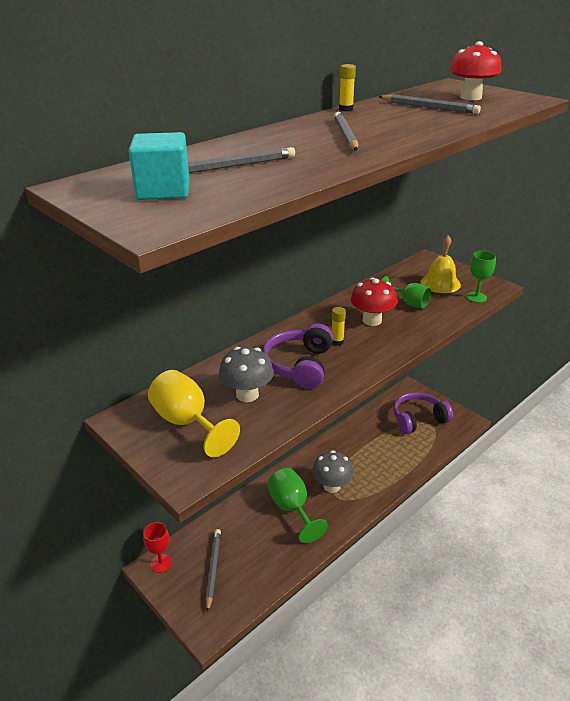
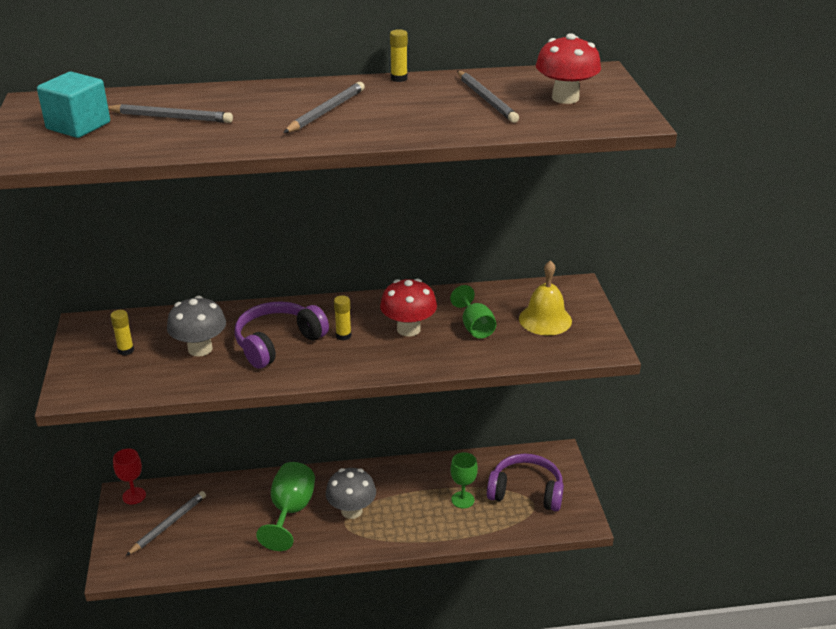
camera: 35 degrees right, 0 degrees up
(187, 423) = (126, 350): yellow goblet -> yellow glue stick
(476, 297) = (561, 351): green goblet -> green goblet (462, 500)

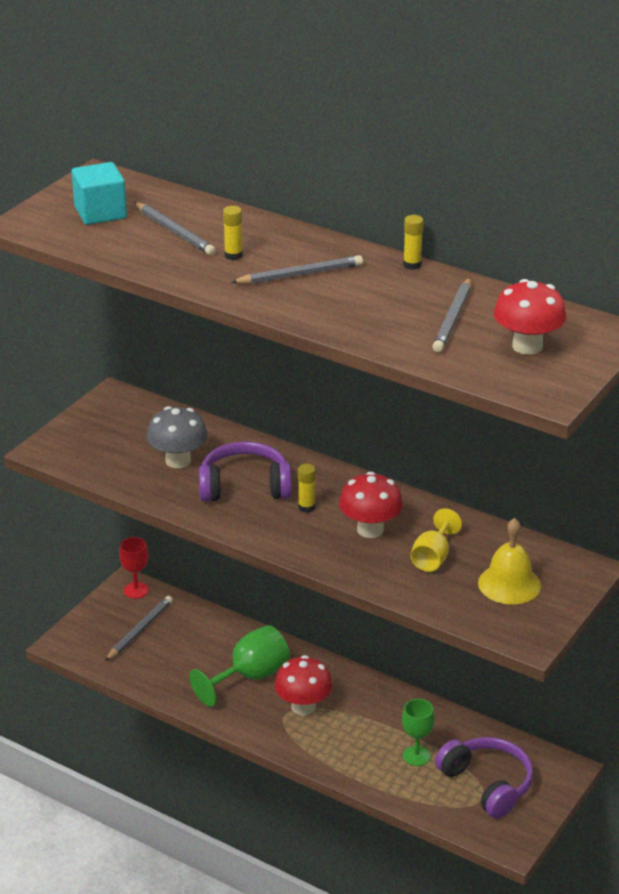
camera: 40 degrees right, 0 degrees up
(126, 350) = (121, 434): yellow glue stick -> yellow glue stick (233, 255)
(168, 524) = (140, 630): grey pencil -> grey pencil turned 45 degrees counterclockwise
(351, 511) = (303, 707): grey mushroom -> red mushroom
(475, 327) = (433, 557): green goblet -> yellow goblet

